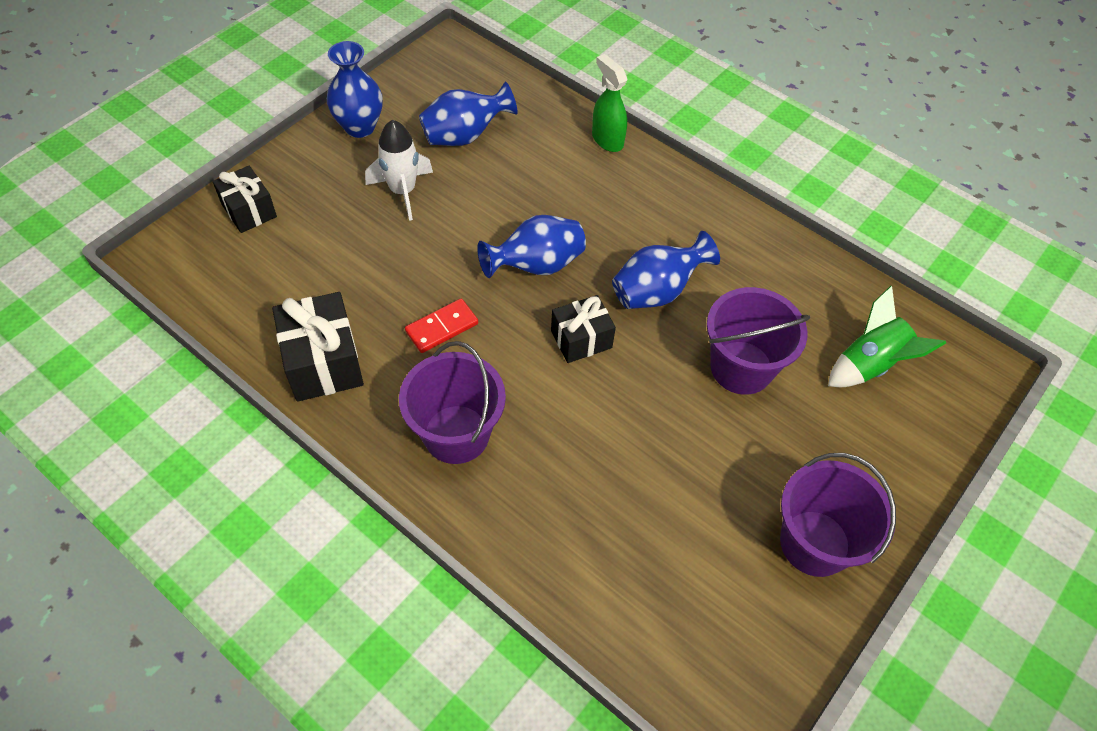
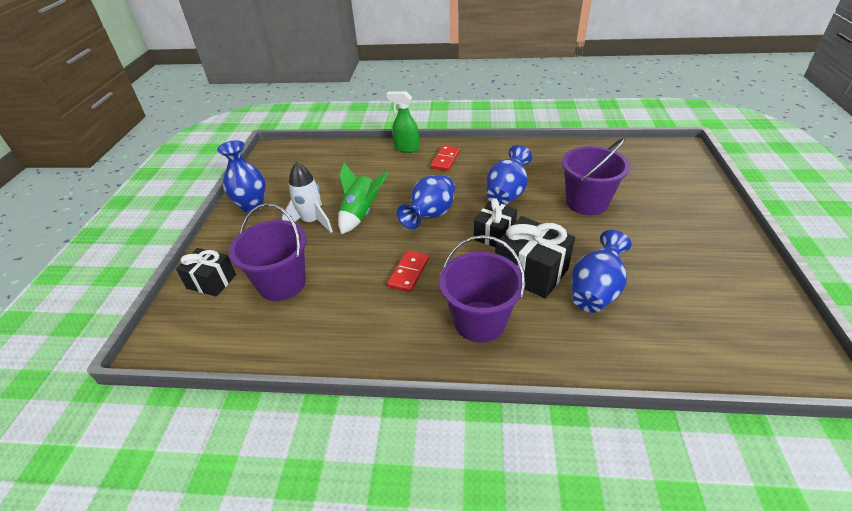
camera: 30 degrees left, 15 degrees down
(323, 362) = (350, 335): black gift -> black gift (531, 272)
(465, 136) = (324, 181): blue vase -> blue vase (595, 291)
(637, 189) = (445, 160): none -> red domino
(815, 543) = (718, 254): purple bucket -> purple bucket (282, 283)
(870, 364) = (637, 171): green rocket -> green rocket (361, 214)

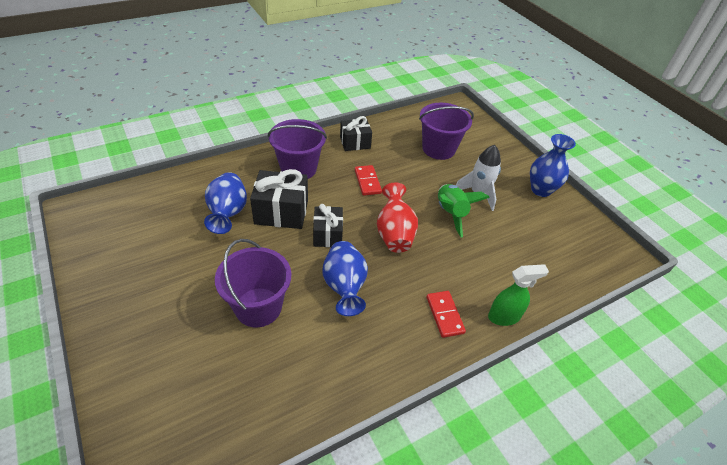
camera: 140 degrees right, 5 degrees up
(211, 281) = (480, 136): black gift -> black gift (355, 143)
(430, 215) = (394, 233): blue vase -> red vase

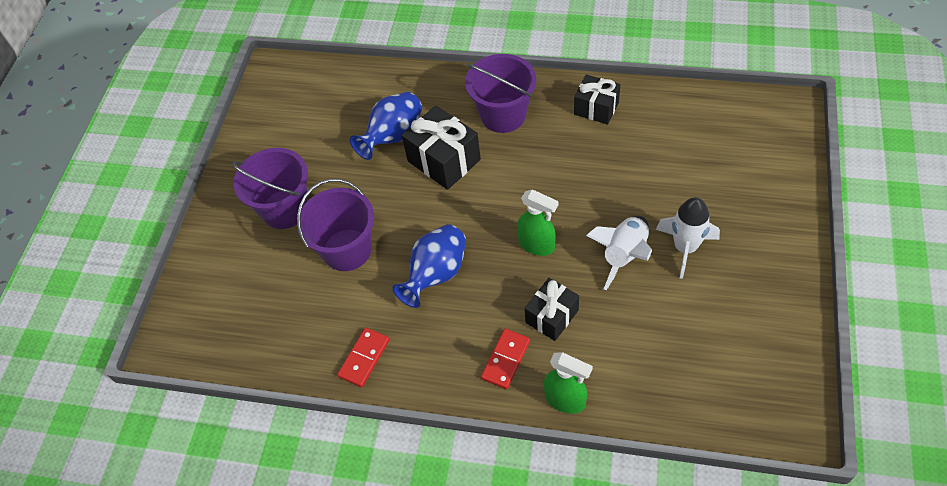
camera: 50 degrees right, 10 degrees up
(328, 235) = (467, 210): black gift -> black gift (552, 316)
(367, 181) = (564, 167): red domino -> red domino (364, 358)
(394, 233) = (537, 245): red vase -> green spray bottle
(438, 149) = (695, 163): purple bucket -> purple bucket (285, 209)
(450, 213) = (624, 255): green rocket -> white rocket
(541, 190) = (778, 285): blue vase -> none

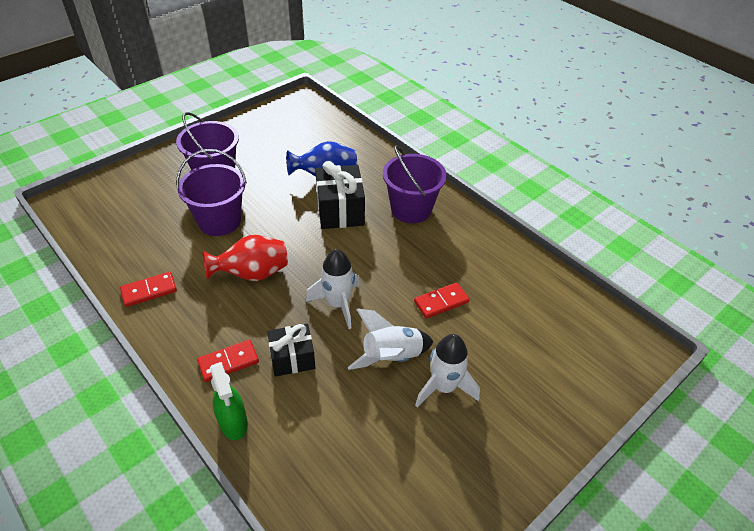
camera: 30 degrees right, 10 degrees down
(436, 274) = (252, 274): blue vase -> red vase
(537, 245) = (338, 304): green spray bottle -> white rocket
(596, 108) = (482, 246): black gift -> none
(614, 181) = (441, 302): none -> red domino

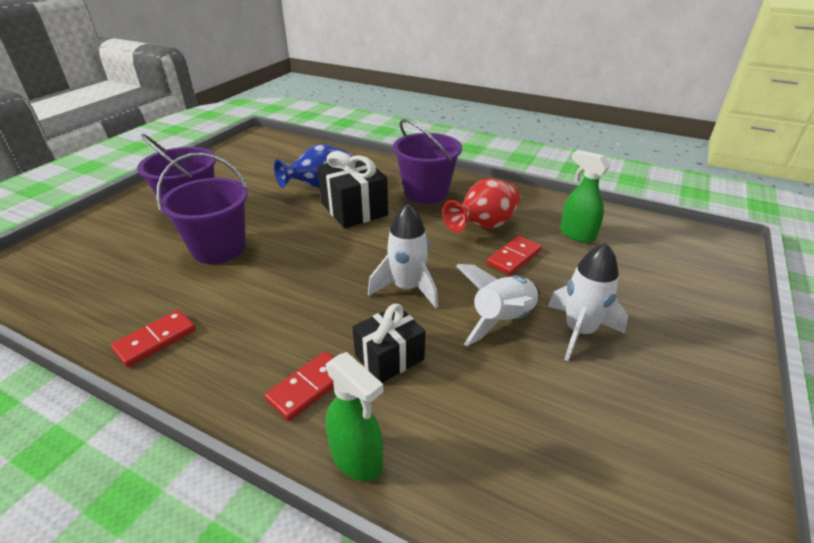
camera: 20 degrees left, 10 degrees down
(252, 274) = (287, 287): red vase -> red vase (483, 226)
(513, 295) = (576, 234): none -> green spray bottle

